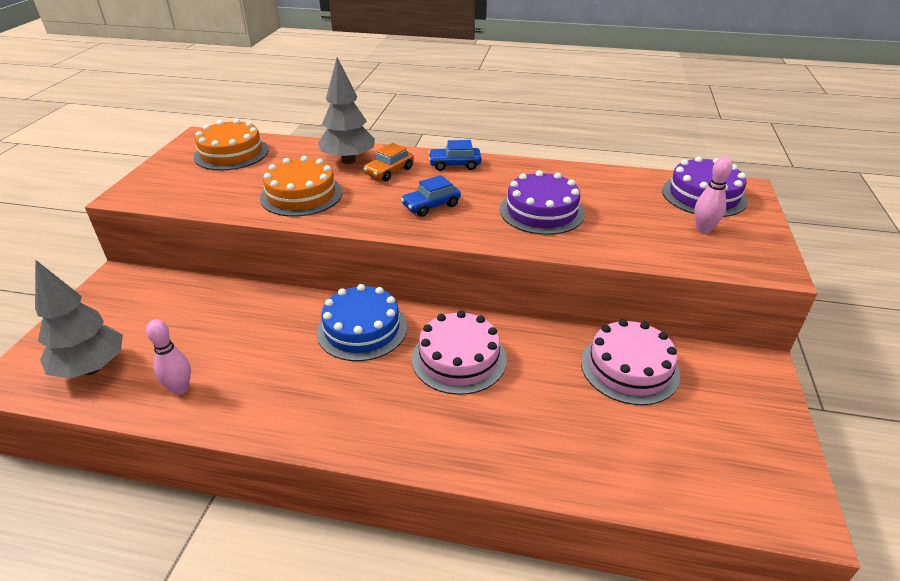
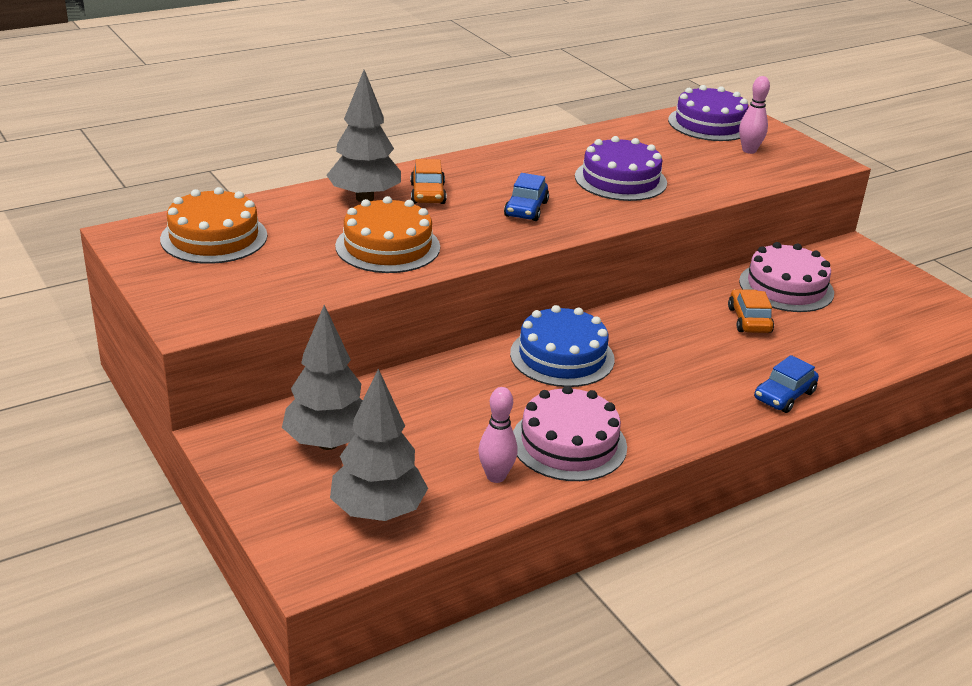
camera: 45 degrees left, 5 degrees down
(149, 309) = (328, 443): none -> grey tree
(454, 165) = (476, 166): blue car -> blue car (784, 396)
(459, 358) = (671, 338): pink cake -> pink cake (569, 443)
(547, 378) = (749, 320): none -> orange car

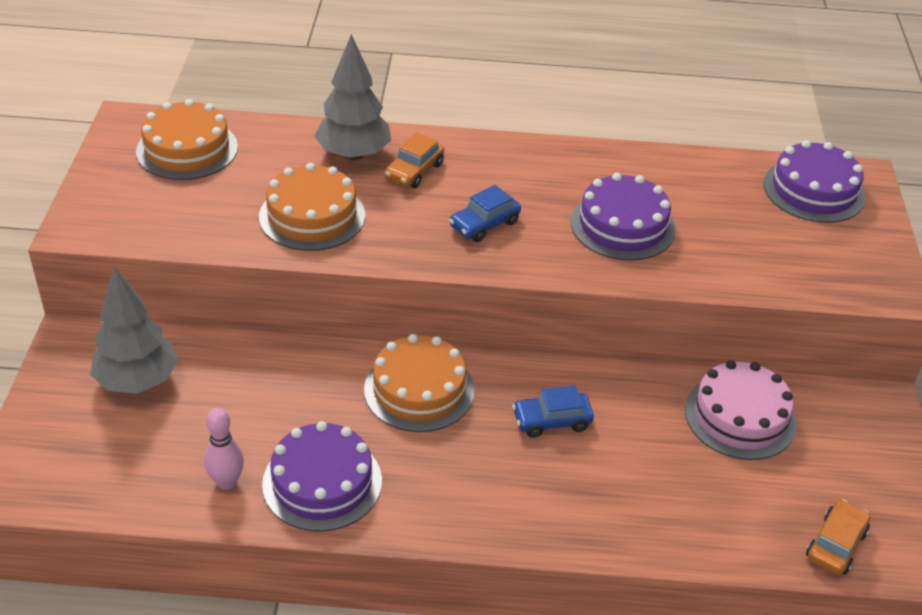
camera: 35 degrees right, 10 degrees up
(378, 512) = (104, 465): grey tree -> none
(562, 356) = (419, 390): blue cake -> orange cake
(569, 443) = (322, 482): pink cake -> purple cake
(749, 150) = (816, 242): pink bowling pin -> none
(749, 320) = (651, 436): orange car -> orange car (836, 544)
(784, 396) = (582, 538): blue car -> blue car (552, 421)

